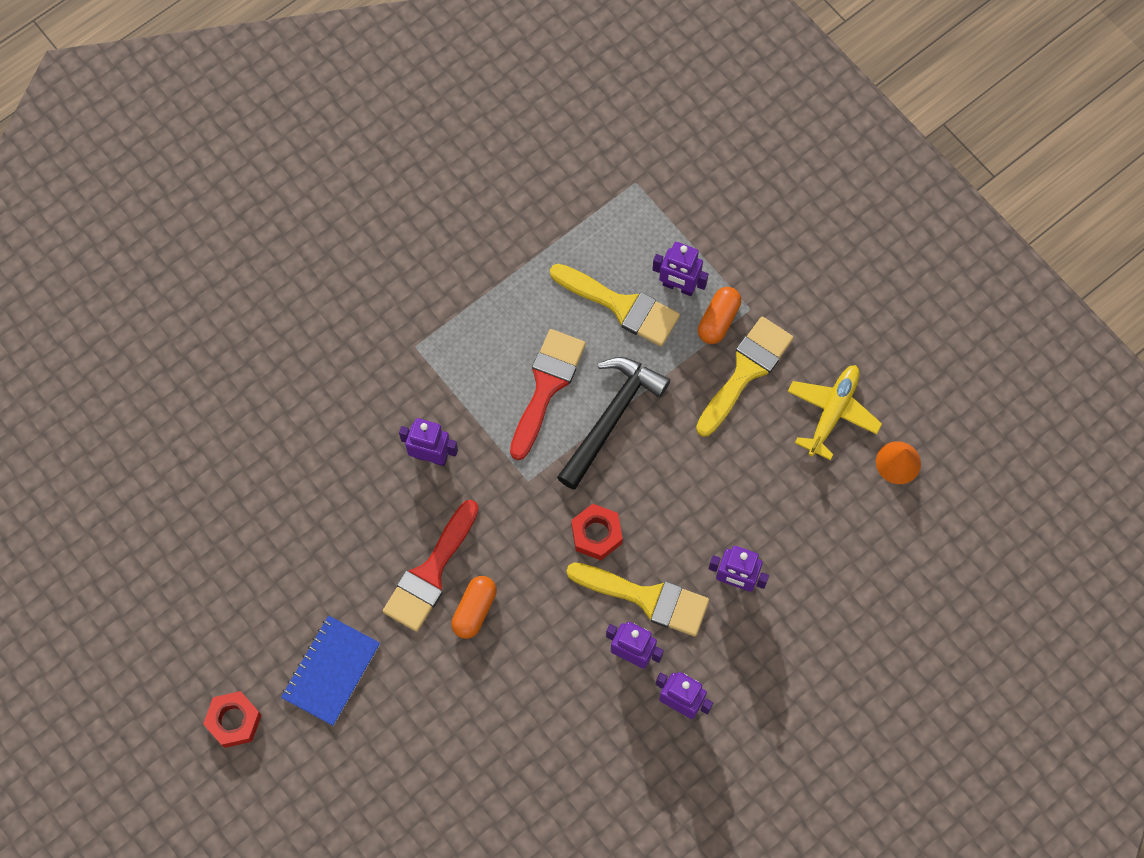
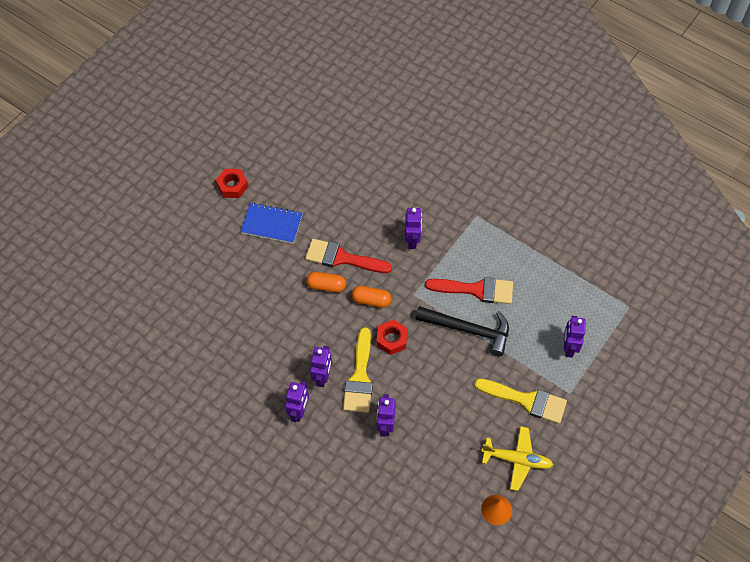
camera: 75 degrees right, 10 degrees down
(622, 306) = (543, 318): yellow brush -> none
(718, 320) = (555, 376): orange capsule -> orange capsule (371, 300)

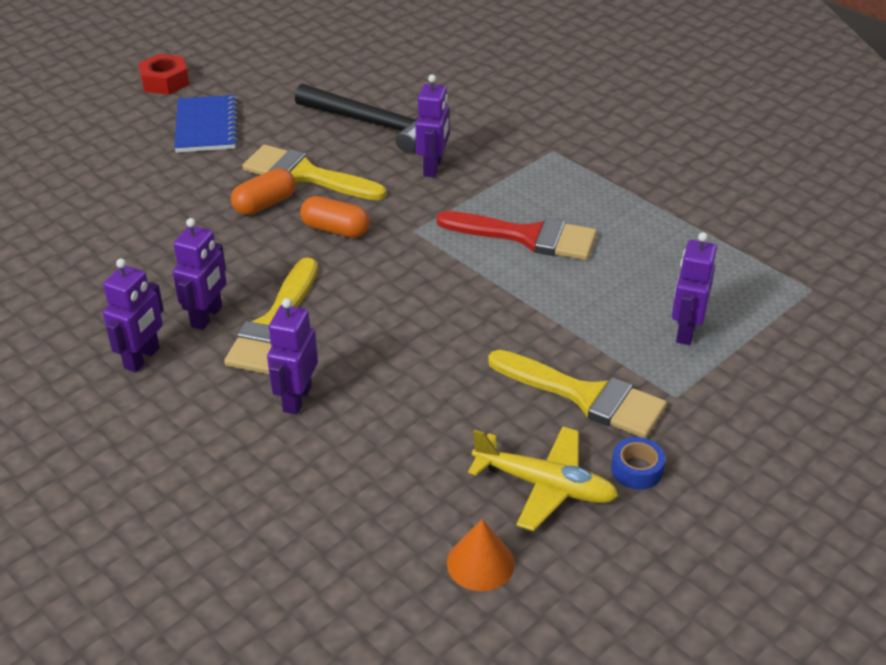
camera: 10 degrees right, 20 degrees down
(272, 224) = (206, 126): blue notebook -> blue notebook turned 60 degrees clockwise
(326, 286) = (264, 204): orange capsule -> orange capsule turned 60 degrees counterclockwise
(342, 258) = (305, 175): red brush -> yellow brush
(392, 339) = (353, 282): red nut -> none
(468, 330) = (499, 286): black hammer -> black hammer (374, 124)
(558, 443) = (637, 470): none -> blue tape

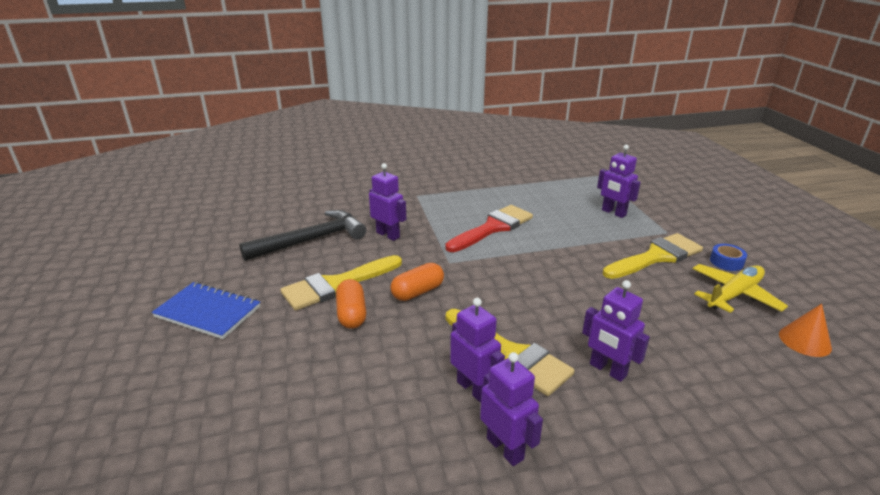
camera: 60 degrees left, 10 degrees down
(165, 82) = (106, 315): red nut -> none

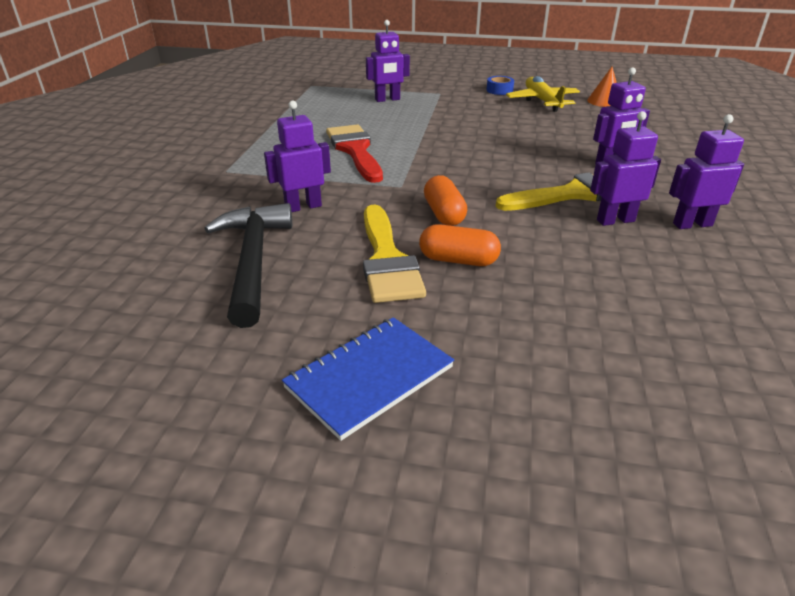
camera: 65 degrees left, 5 degrees up
(656, 257) = (472, 107): yellow brush -> none

